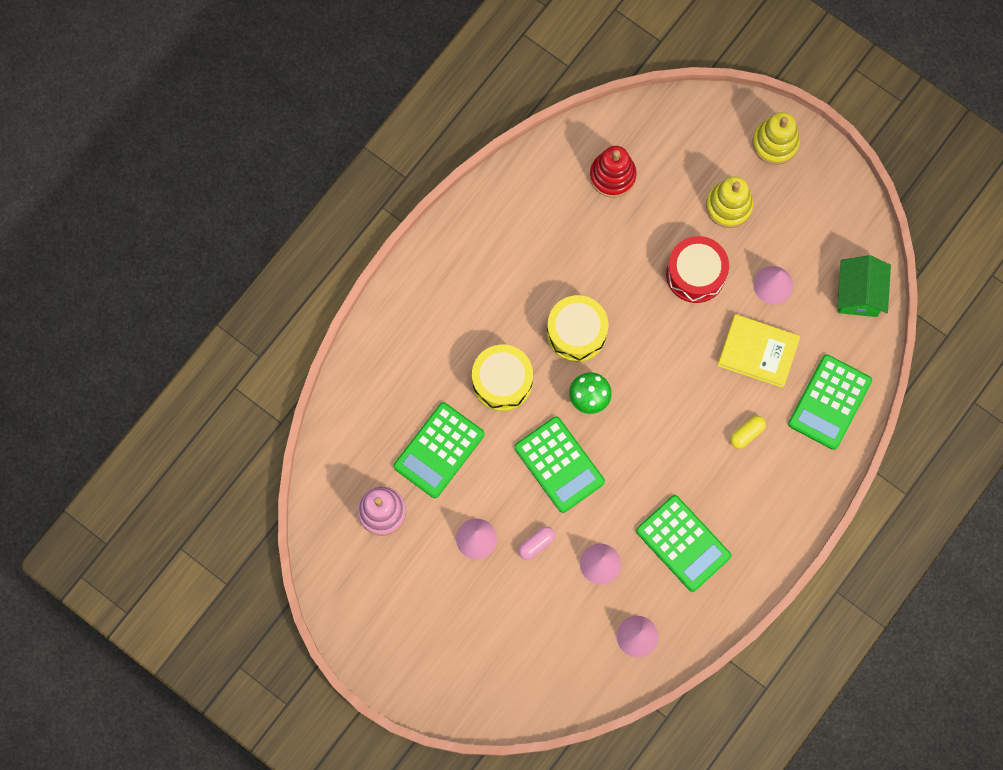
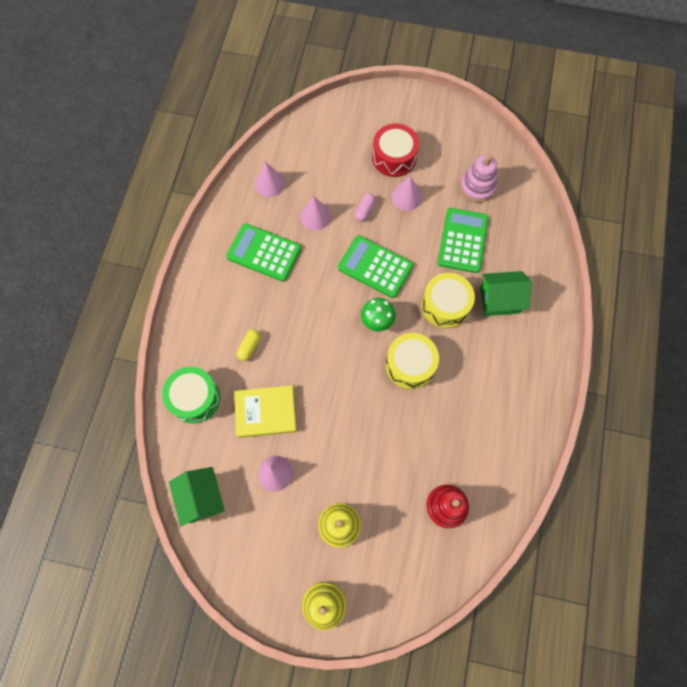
camera: 155 degrees right, 5 degrees down
(437, 359) = (499, 300): none -> green house
(695, 274) = (341, 453): red drum -> red drum (394, 157)
(829, 402) = (195, 398): green calculator -> green drum

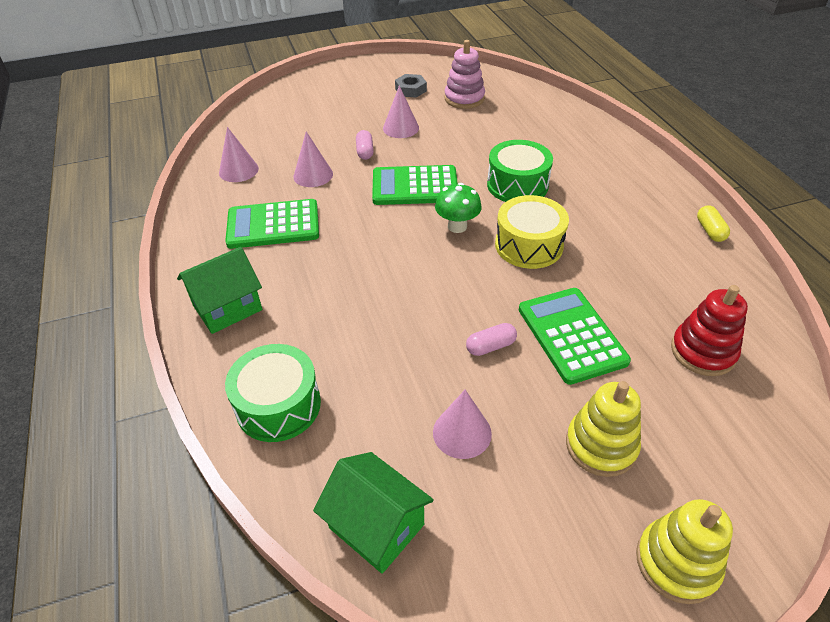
camera: 30 degrees left, 25 degrees down
(249, 347) = (318, 315): yellow capsule -> yellow capsule (710, 231)
(265, 412) = (393, 371): yellow book -> none
(329, 428) = (490, 346): none -> pink capsule
(394, 157) = (363, 108): red drum -> none
(444, 153) = (410, 90): none -> grey nut
(445, 305) = (517, 185): yellow drum -> green drum
(463, 240) = (487, 135): green calculator -> green calculator (571, 335)
(499, 300) = (566, 160): green house -> green house (227, 307)

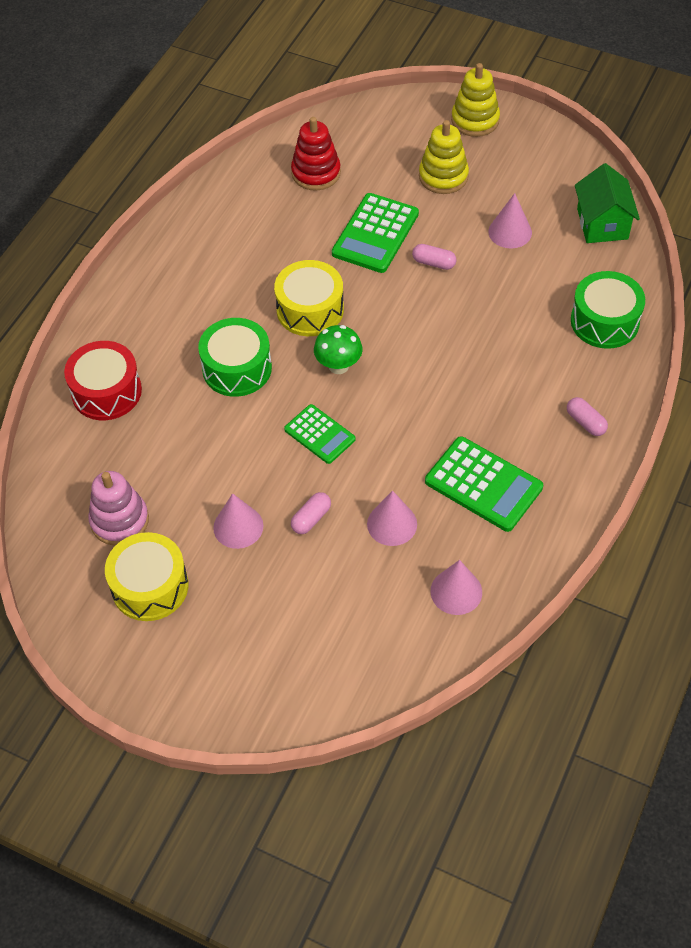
camera: 135 degrees left, 10 degrees up
(227, 307) = (585, 422): green house -> pink capsule
(410, 90) = (150, 586): grey nut -> yellow drum
(415, 186) = (319, 434): green calculator -> green calculator, size x0.63
(566, 132) = (106, 391): none -> red drum
(710, 231) = (172, 226): yellow capsule -> none

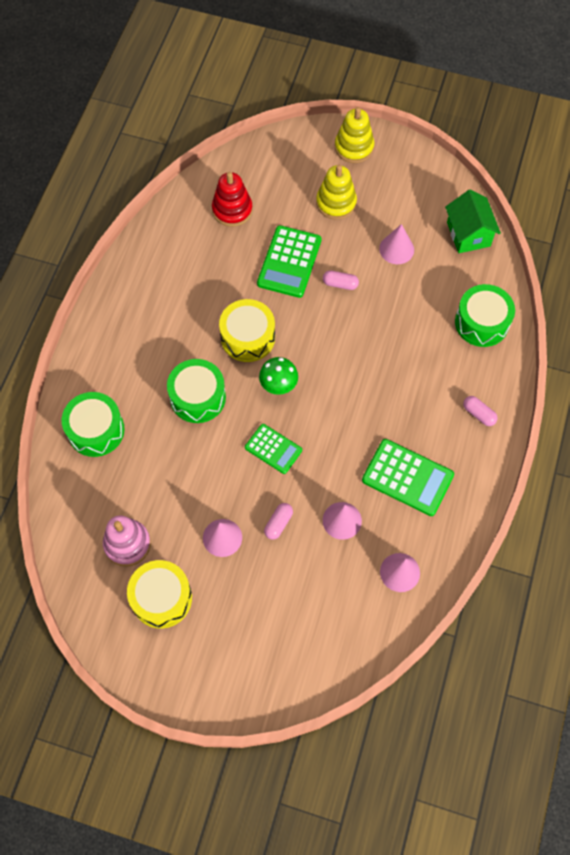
camera: 10 degrees left, 10 degrees up
(106, 391) = (96, 430): red drum -> green drum

